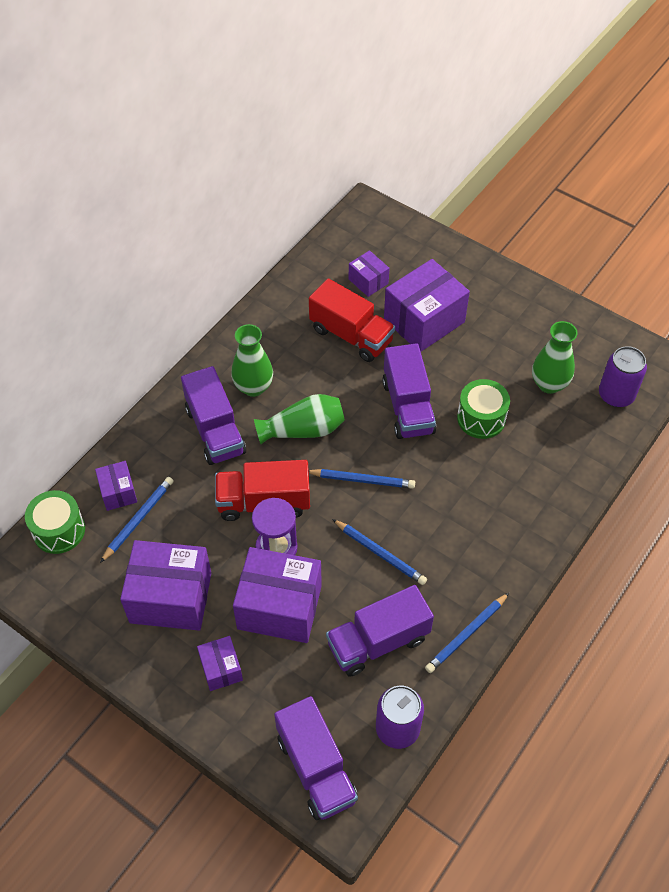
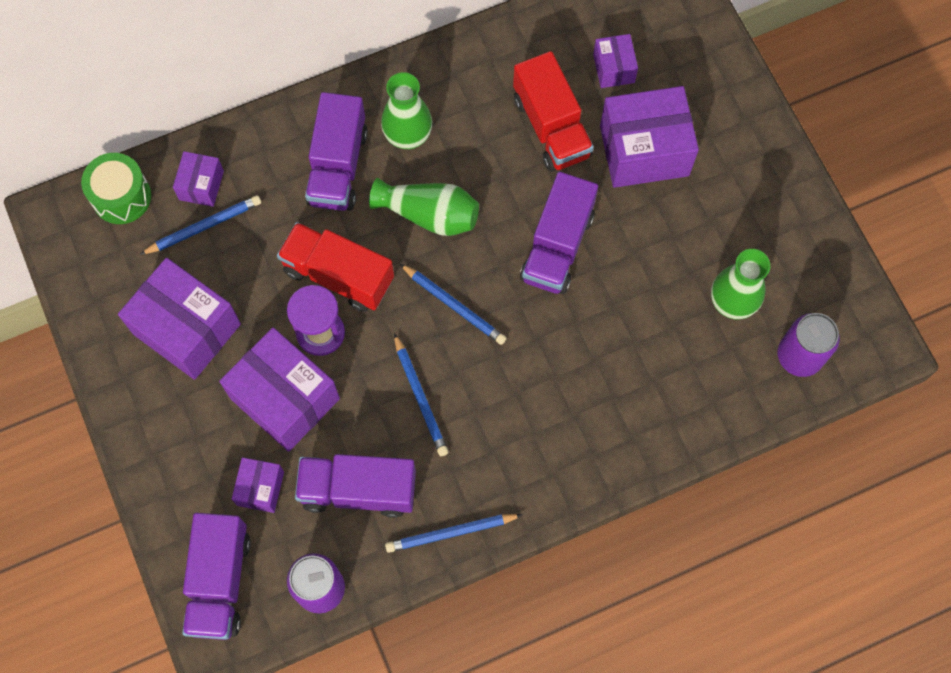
camera: 30 degrees right, 15 degrees up
(221, 669) = (191, 430): purple box -> purple box (260, 488)
(481, 418) = (628, 302): green drum -> none

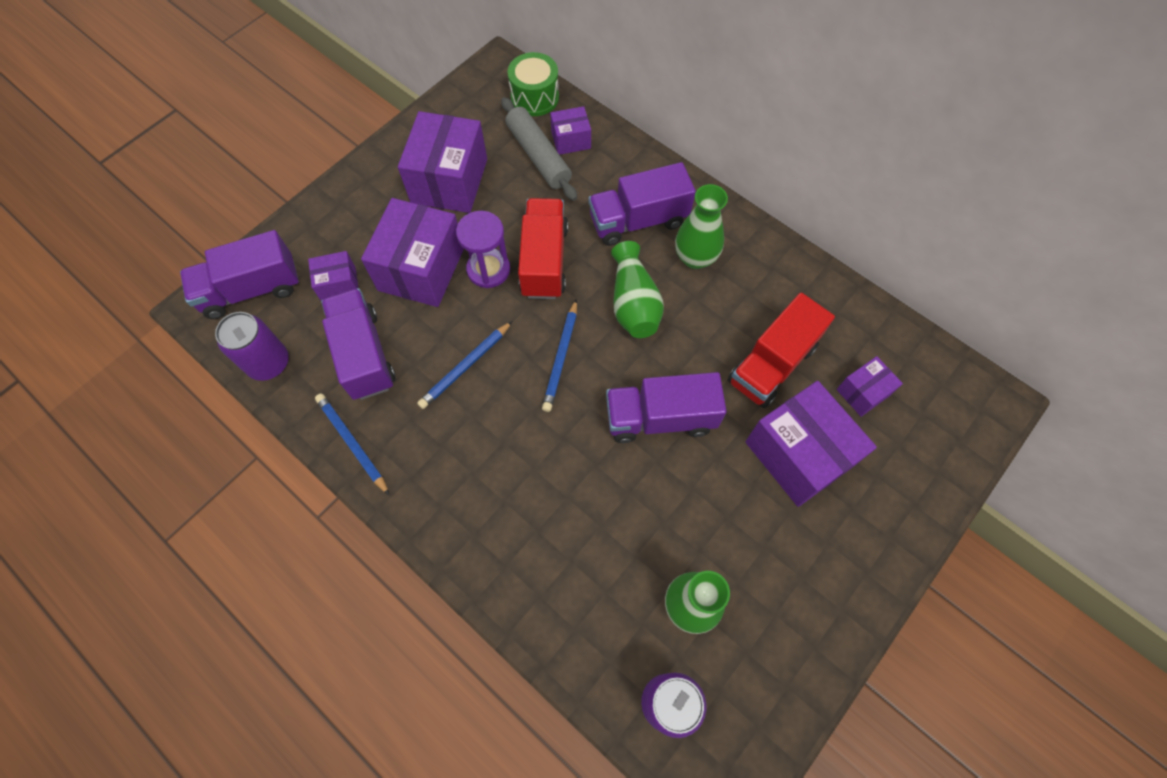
camera: 65 degrees right, 5 degrees down
(204, 226) = (538, 156): blue pencil -> grey rolling pin

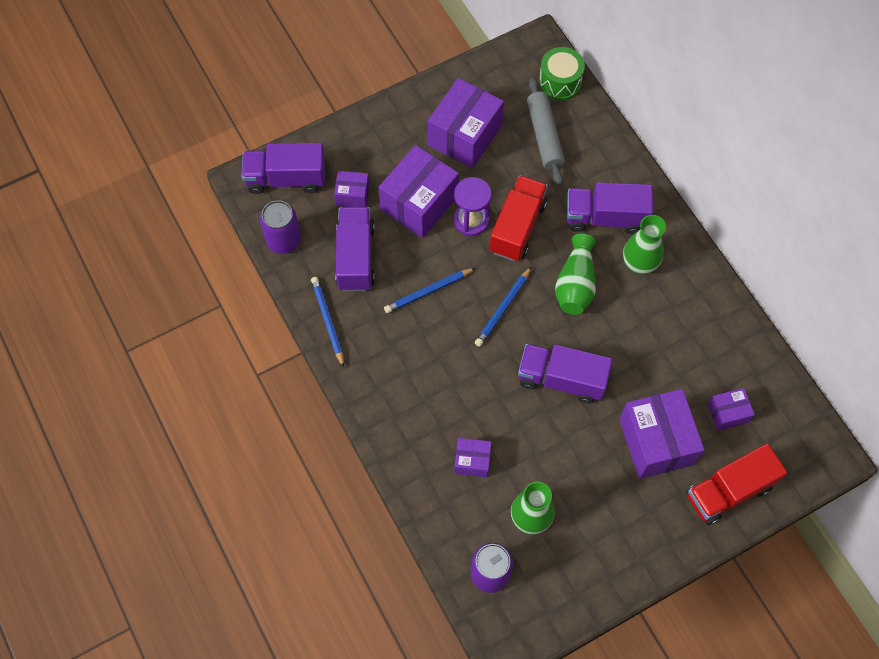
camera: 20 degrees right, 0 degrees up
(571, 140) = (576, 130): purple box -> purple box (472, 461)
(772, 364) = (665, 368): red truck -> red truck (729, 491)

